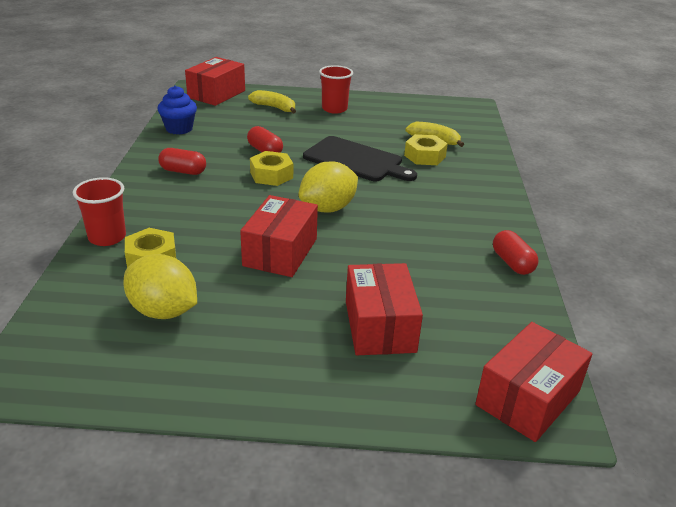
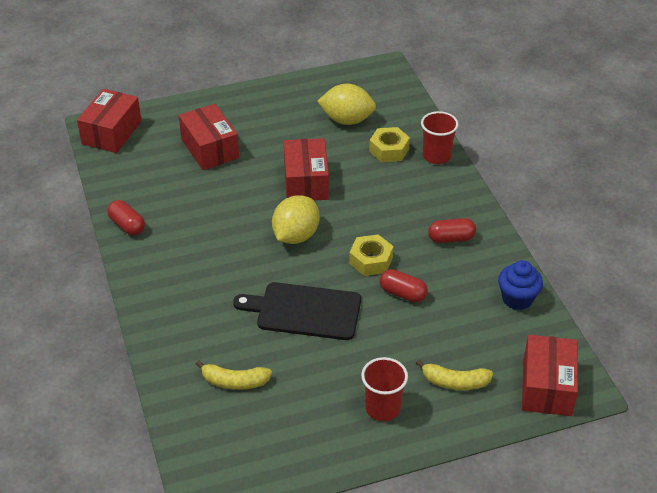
camera: 160 degrees right, 10 degrees up
(425, 156) = (236, 344): yellow nut -> none

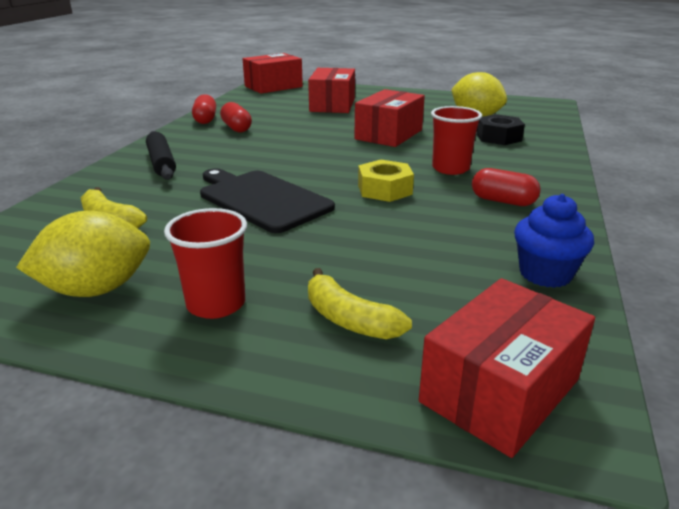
camera: 35 degrees right, 15 degrees down
(178, 305) = (161, 163): none -> black rolling pin
(296, 236) = (331, 157): yellow lemon -> yellow lemon (96, 289)
(389, 150) = (498, 137): yellow nut -> black nut
(403, 293) = (388, 221): red capsule -> red capsule (236, 128)
(436, 156) = (549, 151): red cup -> red cup (450, 168)

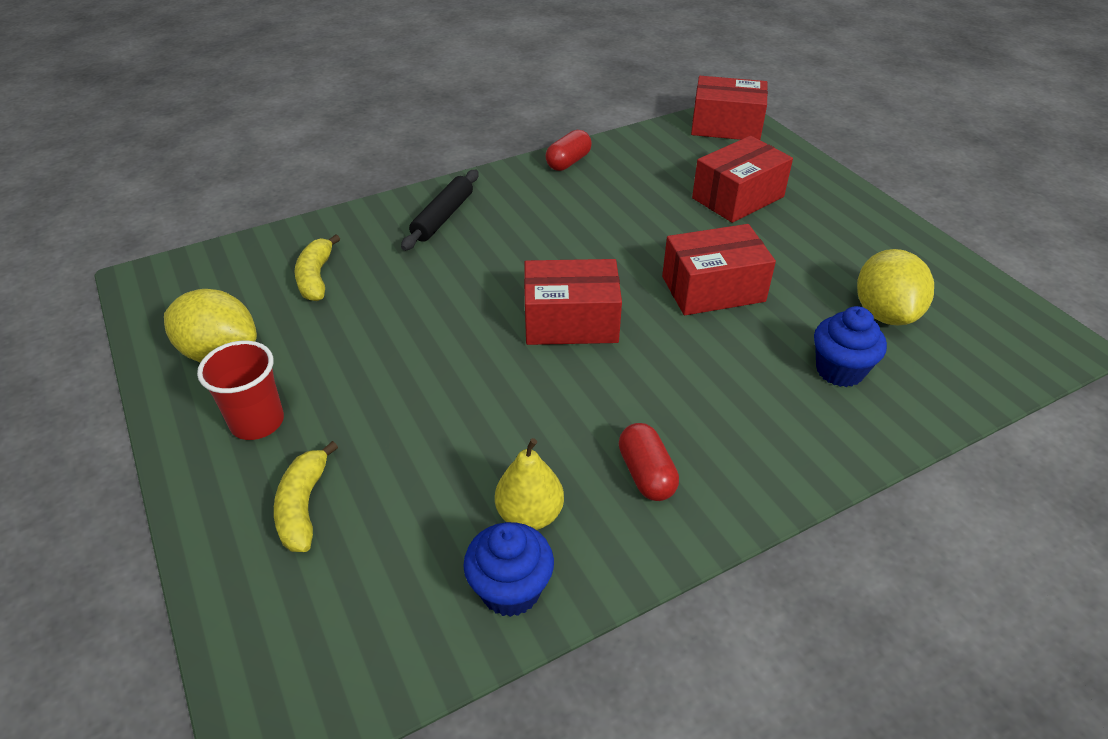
camera: 45 degrees right, 15 degrees up
(236, 128) = (576, 193): red capsule -> none
(261, 199) = (445, 321): black cutting board -> none
(384, 189) = (563, 377): yellow nut -> none
(450, 168) = (681, 388): red cup -> none
(487, 243) = (530, 514): none -> yellow pear
(498, 137) = (839, 370): black nut -> blue cupcake
(499, 390) = (284, 653): red box -> red box (571, 321)

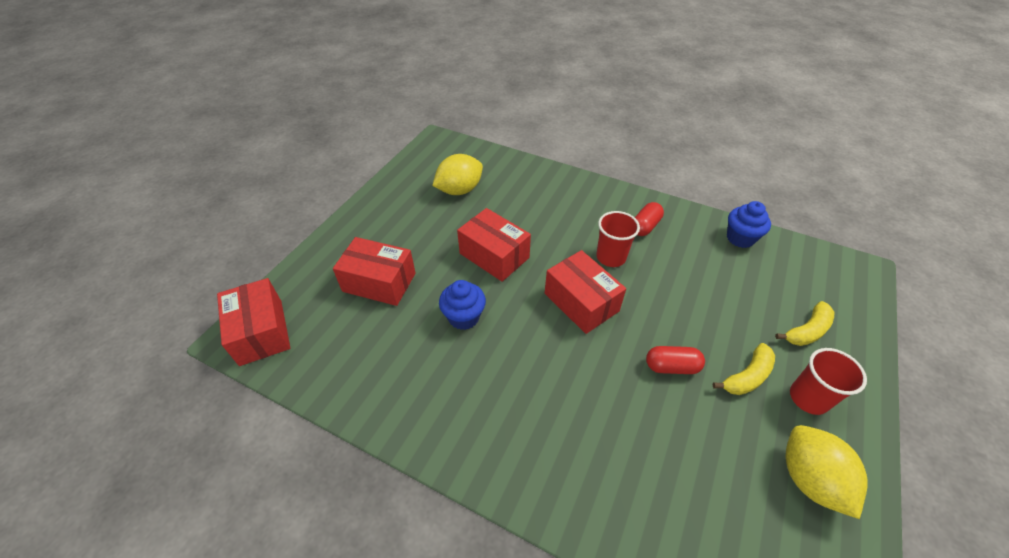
camera: 125 degrees left, 5 degrees up
(316, 277) = (692, 489): yellow banana -> yellow banana (747, 376)
(443, 217) = (544, 456): black rolling pin -> none
(530, 514) = (707, 250): yellow pear -> none
(568, 162) = (391, 415): red capsule -> red capsule (671, 366)
(617, 391) = (611, 257): none -> red cup
(839, 370) = (518, 193): blue cupcake -> blue cupcake (464, 317)

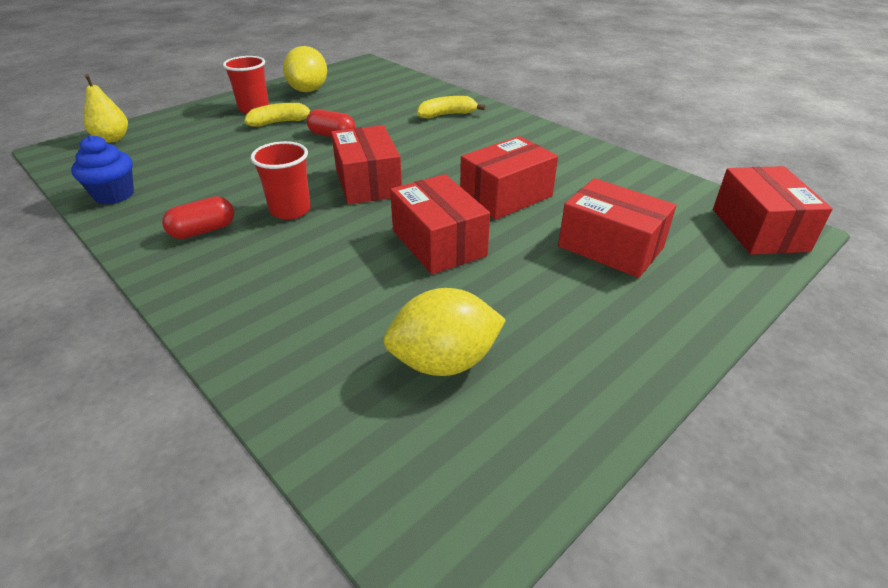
camera: 160 degrees left, 10 degrees down
(464, 317) = (506, 196): blue cupcake -> red box
(807, 331) = (190, 131): yellow banana -> yellow banana (447, 115)
(848, 297) = (112, 139): none -> yellow pear

